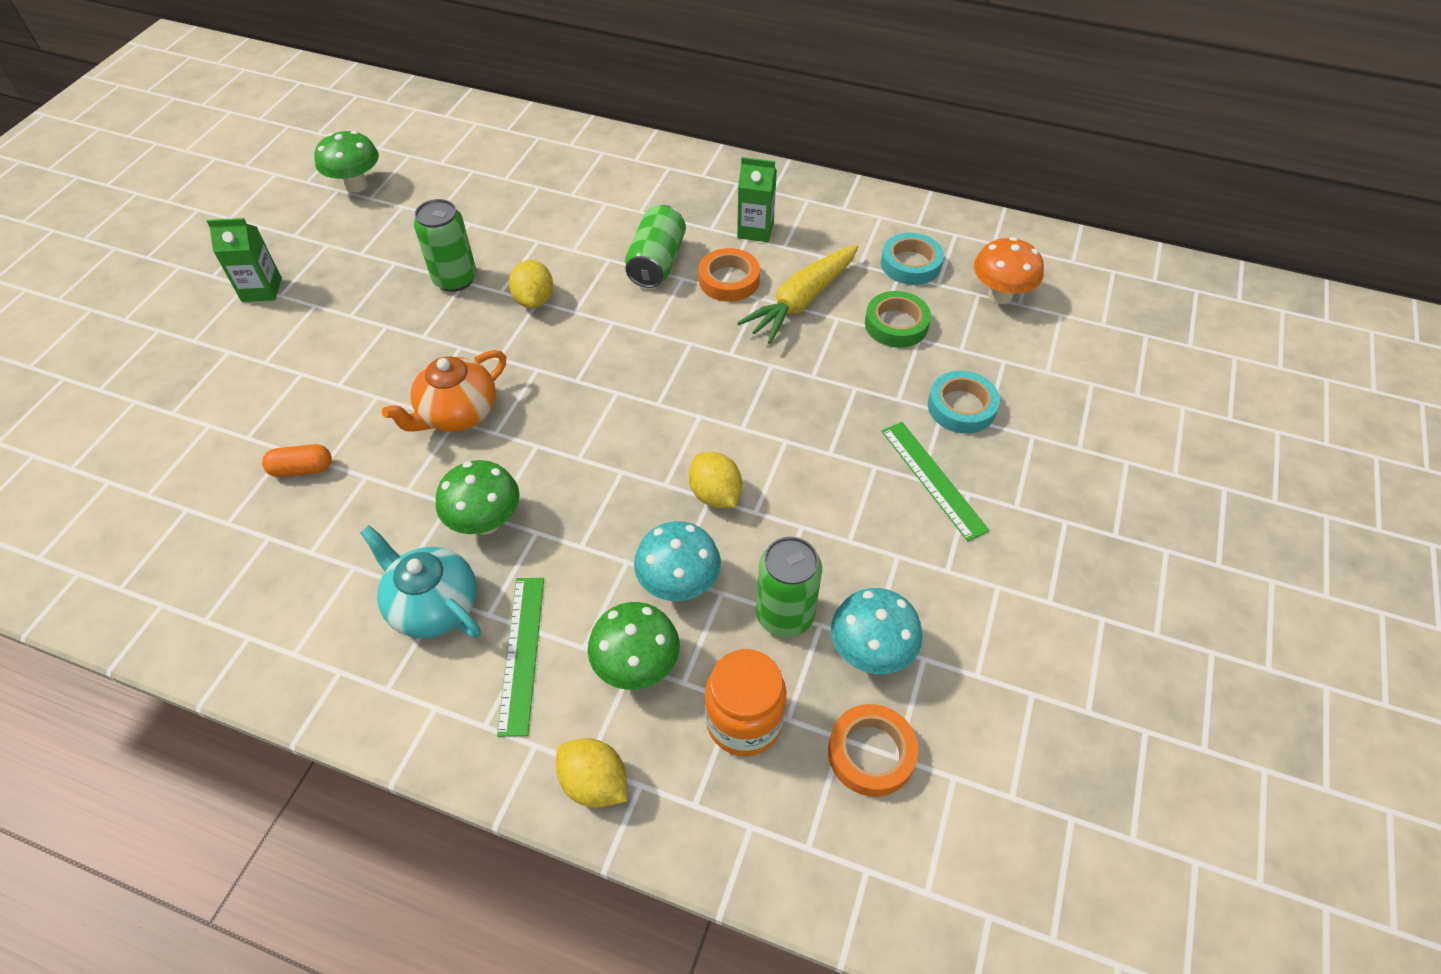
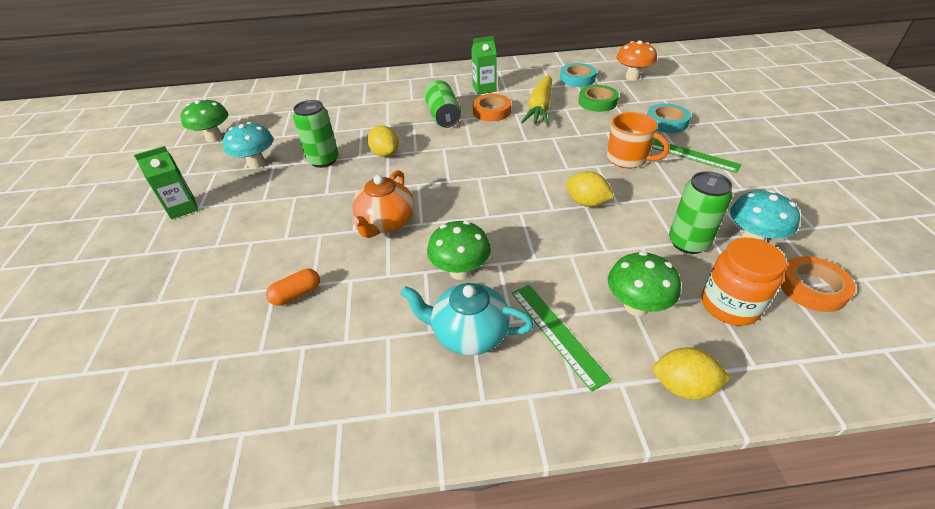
camera: 25 degrees left, 10 degrees down
(678, 584) = (614, 253): turquoise mushroom -> turquoise mushroom (257, 164)
(838, 448) = (628, 159): none -> orange mug

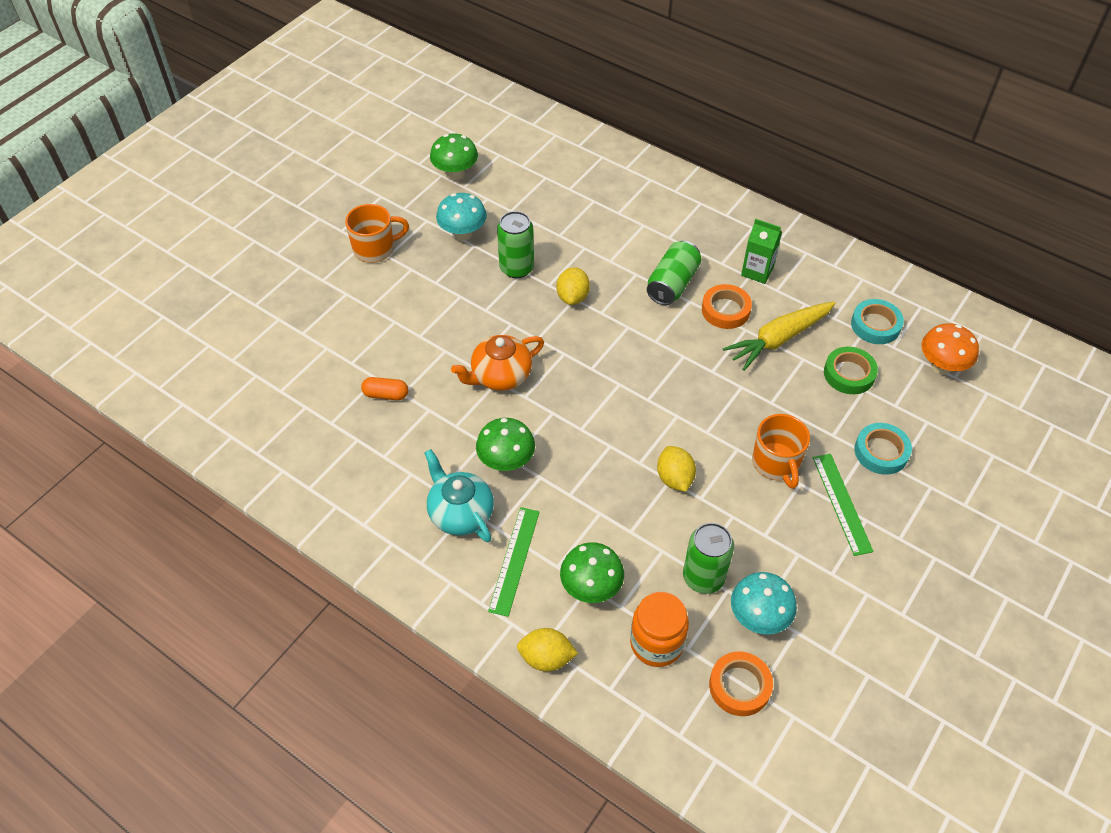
camera: 40 degrees right, 10 degrees up
(182, 208) = (375, 249): green carton -> orange mug
(683, 386) = (546, 658): yellow lemon -> yellow lemon turned 45 degrees counterclockwise

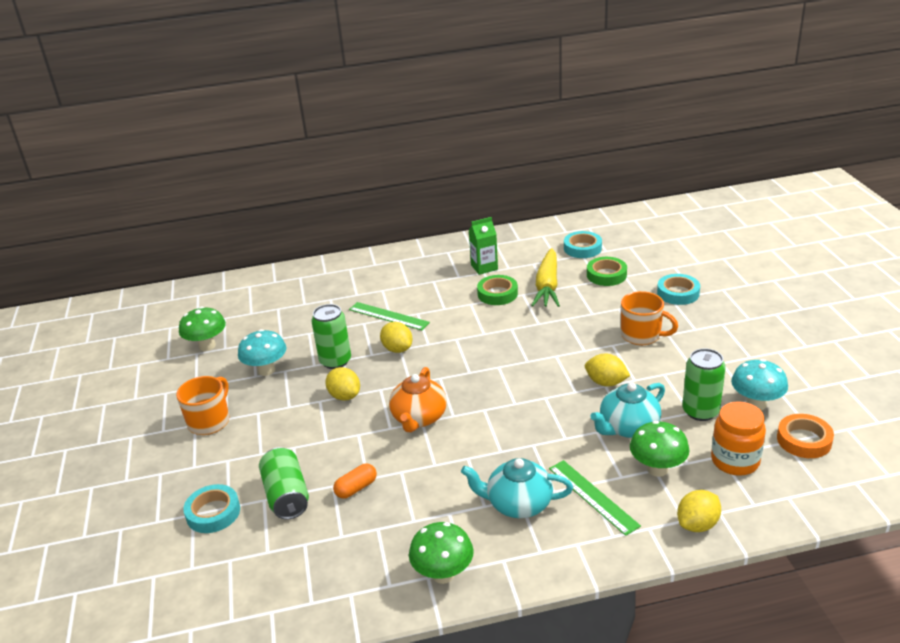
camera: 45 degrees left, 20 degrees down
(289, 329) = (213, 513): none -> turquoise tape
(480, 307) = (344, 396): none -> yellow lemon
(506, 462) = (499, 455): green mushroom -> green mushroom (443, 574)
(626, 533) = (628, 427): none -> turquoise teapot
(672, 284) = (447, 303): green can -> green can (287, 496)
(725, 310) = (497, 294): orange tape -> green tape
(842, 503) = (700, 326): green ruler -> green ruler (388, 316)
(941, 366) = (640, 243): orange mushroom -> none

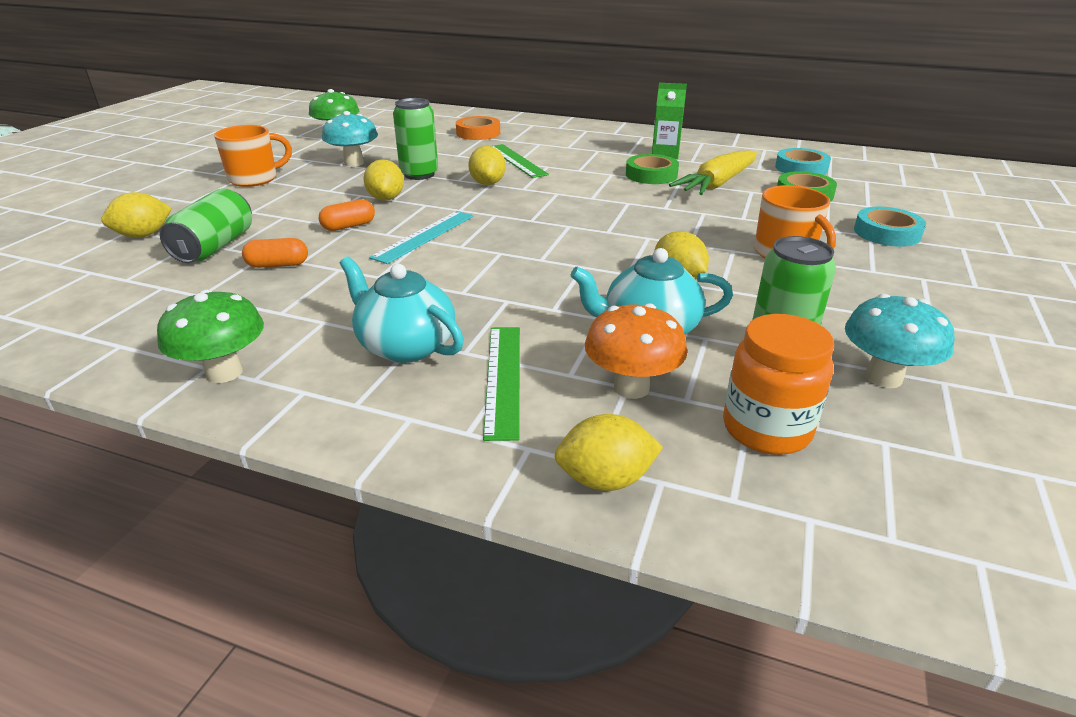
camera: 30 degrees right, 0 degrees up
(213, 513) = (143, 235): turquoise tape -> yellow lemon
(355, 433) = (349, 226): none -> orange capsule
(419, 418) = (424, 236): orange teapot -> turquoise ruler
(657, 469) = (631, 387): green mushroom -> orange mushroom
(804, 440) = (927, 454): orange tape -> orange tape (478, 133)

